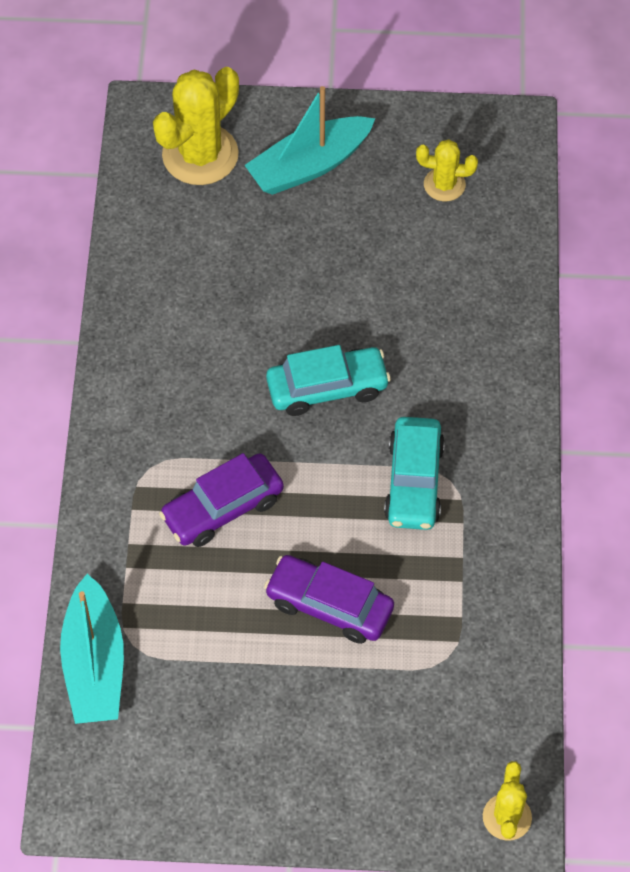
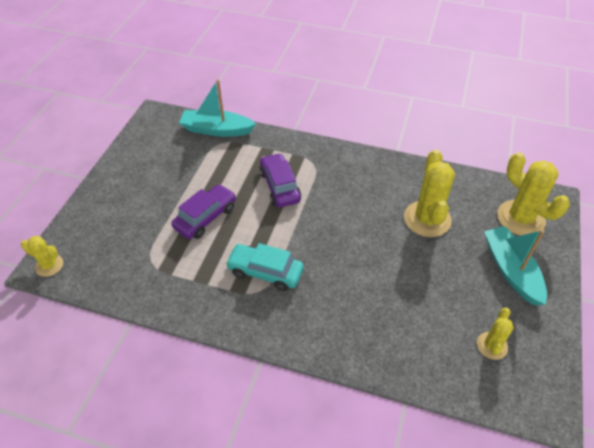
camera: 105 degrees right, 10 degrees down
(238, 277) = (427, 219): none -> yellow cactus
(327, 388) = (341, 245): turquoise car -> none

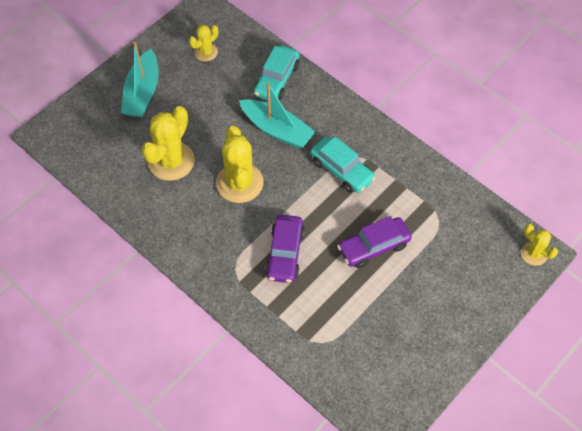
camera: 155 degrees left, 10 degrees up
(216, 130) = (317, 367): turquoise boat -> turquoise boat (277, 130)
(390, 345) = (277, 79): none -> turquoise car
(520, 218) = (91, 129): yellow cactus -> yellow cactus (239, 183)

